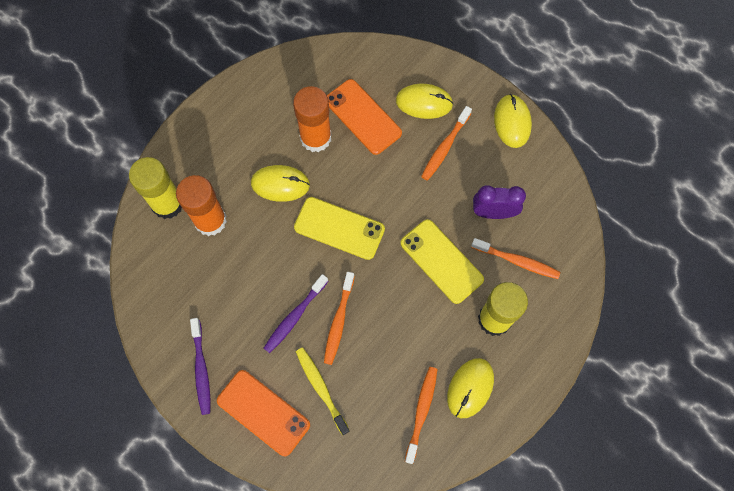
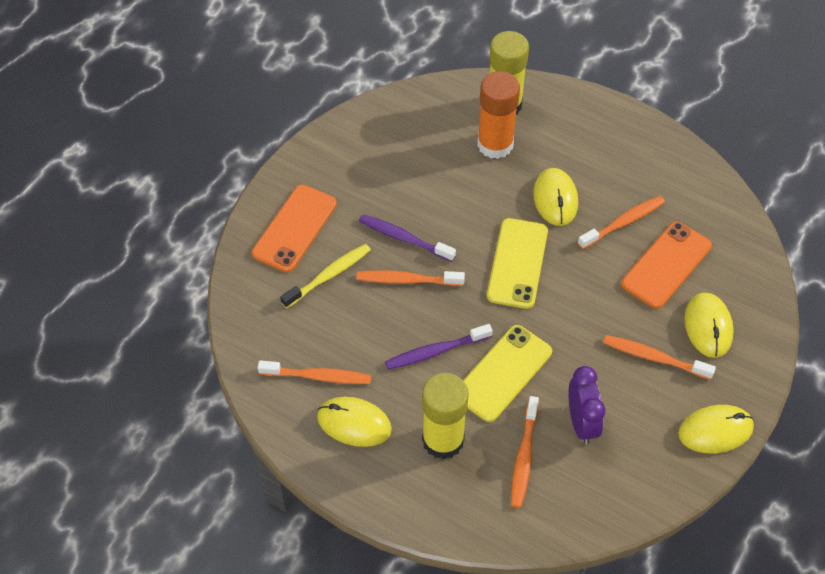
camera: 80 degrees right, 15 degrees down
(201, 369) = (331, 168): purple toothbrush -> purple toothbrush (435, 351)
(316, 138) = (623, 222): orange glue stick -> orange toothbrush

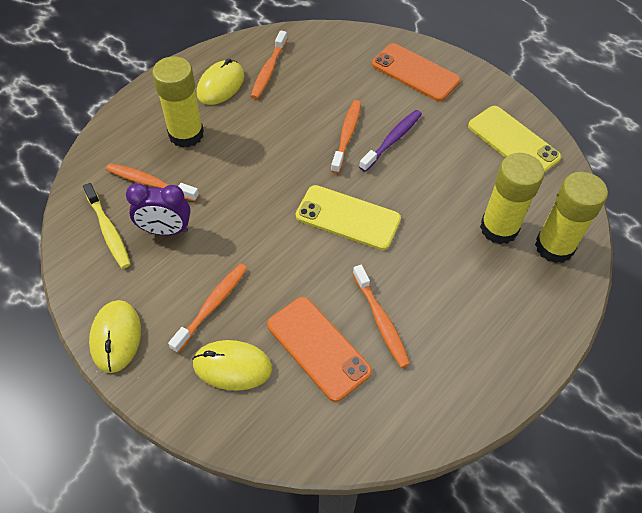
camera: 100 degrees right, 0 degrees up
(329, 275) = (362, 87): yellow toothbrush -> yellow toothbrush (108, 231)
(435, 351) = (269, 143): purple toothbrush -> none
(495, 144) = (499, 228): orange glue stick -> yellow glue stick
(503, 373) = (233, 184): yellow phone -> yellow phone (513, 142)
(555, 199) = (421, 265): yellow mouse -> none

